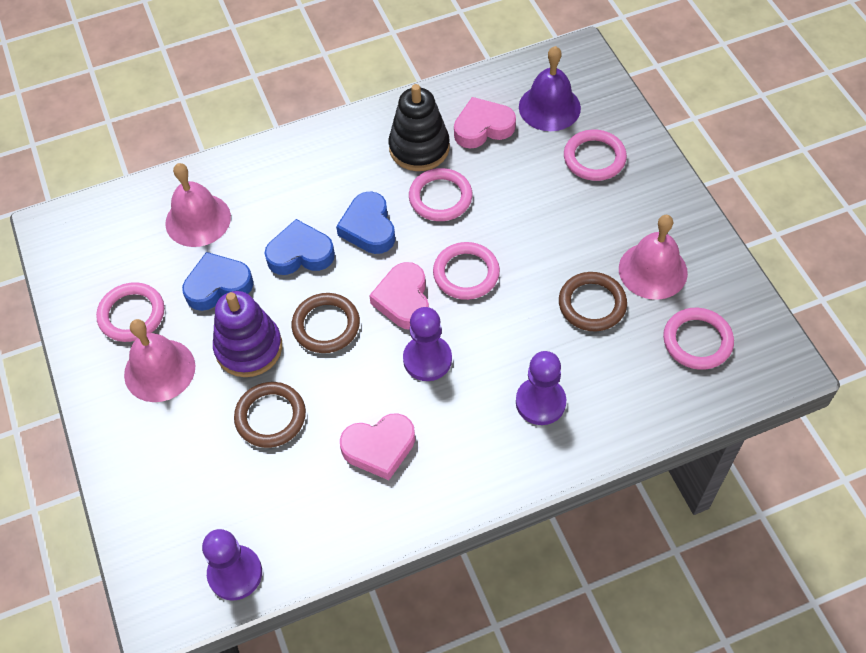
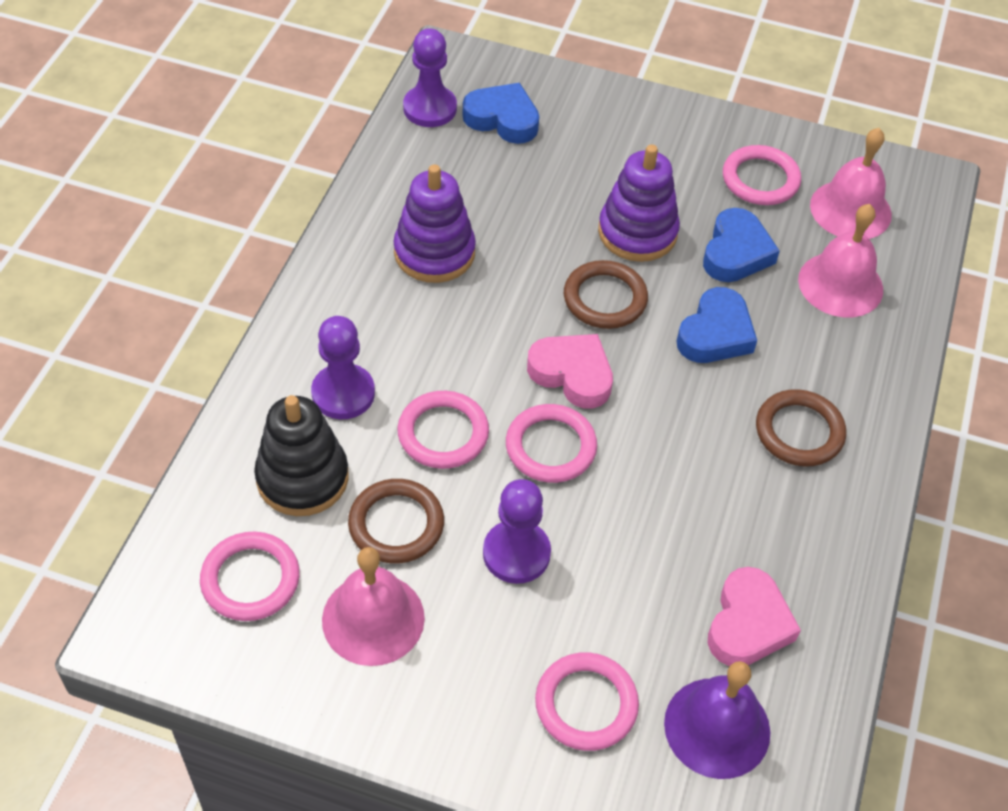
camera: 125 degrees right, 5 degrees down
(159, 370) = (676, 165): pink bell -> pink bell (850, 209)
(270, 417) = (547, 205): brown ring -> brown ring (799, 431)
(369, 228) = (695, 409): blue heart -> blue heart (502, 119)
(379, 448) = (434, 253): pink heart -> purple stacking toy
(419, 148) = (772, 534): black stacking toy -> black stacking toy (302, 478)
(427, 359) = (484, 345): purple pawn -> purple pawn (516, 553)
(440, 197) = (676, 500): pink ring -> pink ring (443, 433)

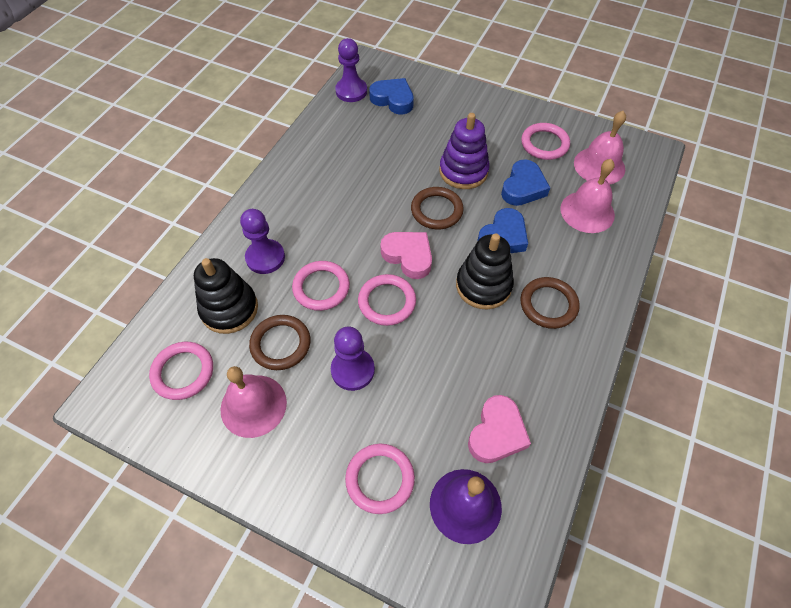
camera: 10 degrees right, 5 degrees up
(434, 253) = (337, 175): purple stacking toy -> none
(696, 411) = (483, 286): none -> black stacking toy

